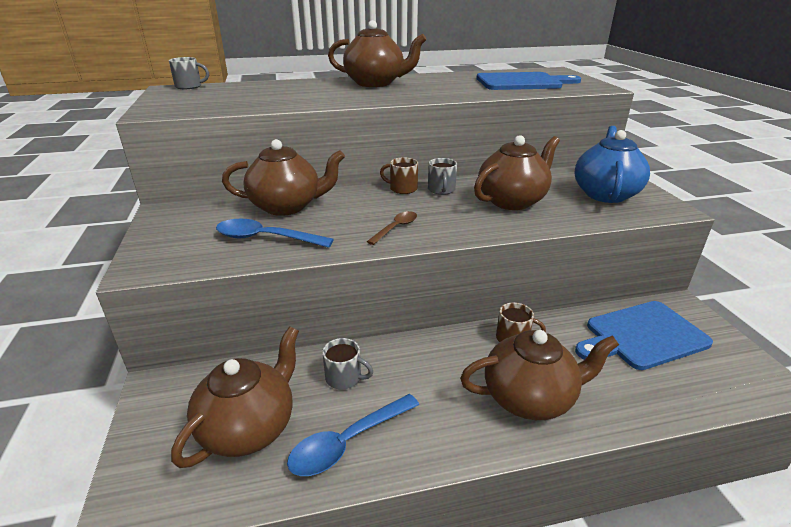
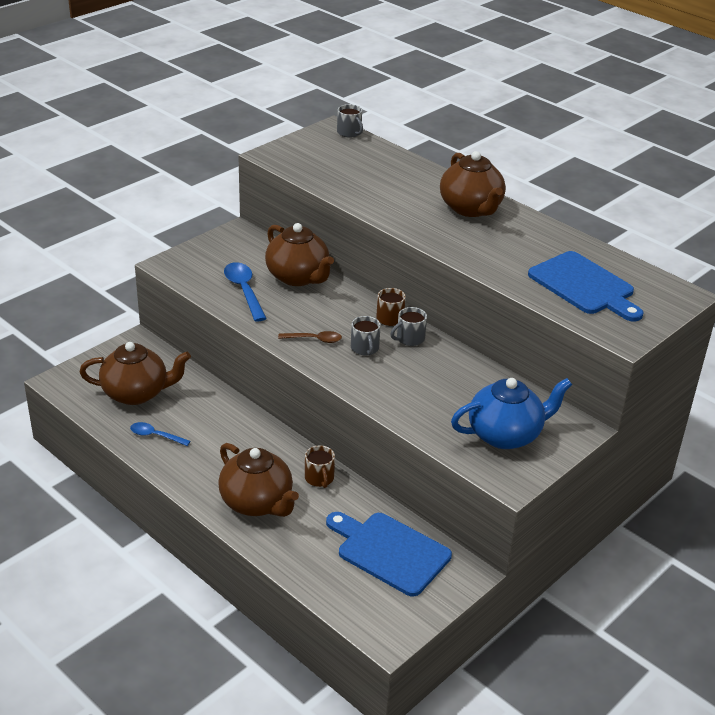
camera: 55 degrees right, 5 degrees up
(344, 378) = (206, 411): grey mug -> grey mug (365, 348)
(347, 442) = (155, 436): blue spoon -> blue spoon, size x0.62
(512, 201) = (427, 383): brown teapot -> none

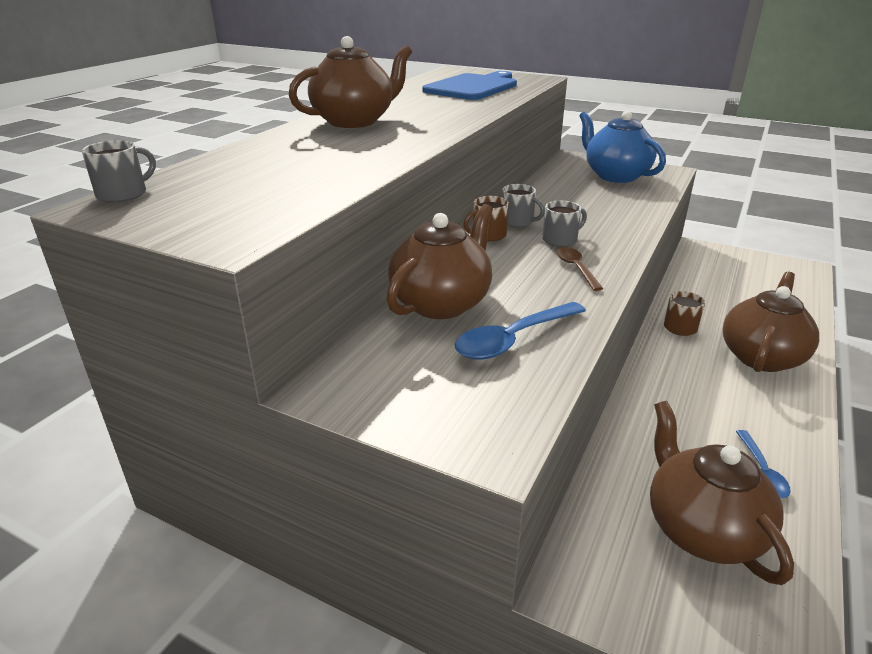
camera: 105 degrees left, 5 degrees down
(389, 551) = (722, 279): blue cutting board -> none

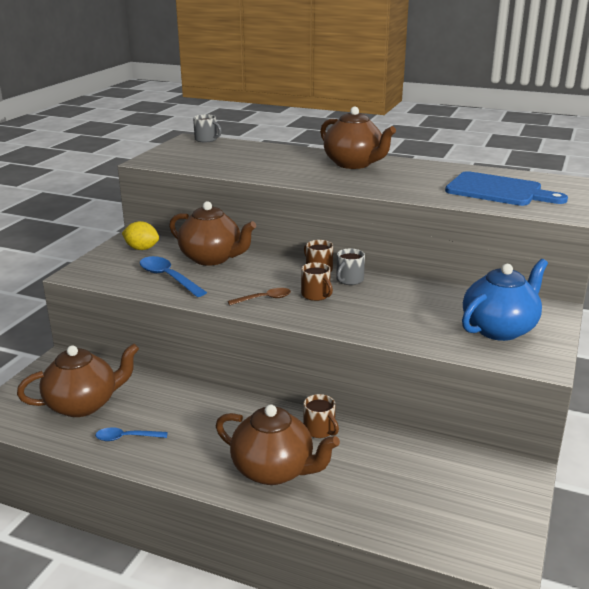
camera: 85 degrees right, 5 degrees down
(382, 372) = (142, 249): none -> yellow lemon
(560, 239) = (316, 295): grey mug -> brown mug

